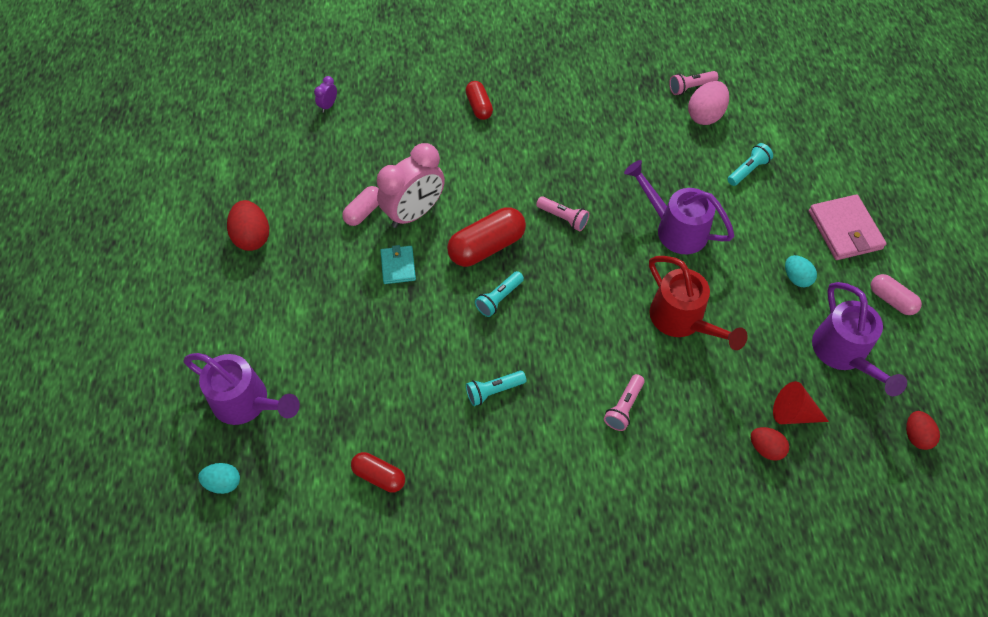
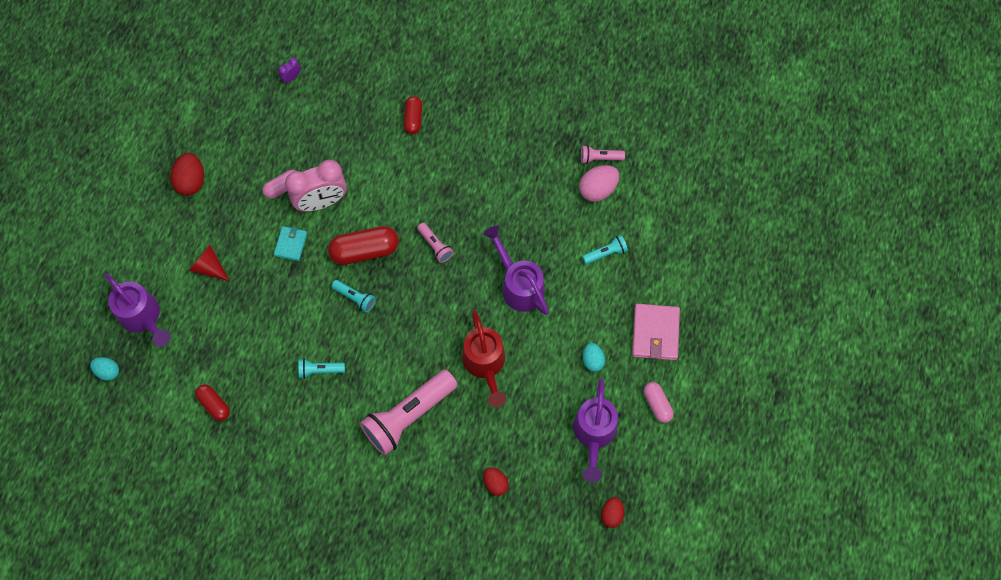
camera: 20 degrees right, 10 degrees up
(499, 299) = (355, 298): turquoise flashlight -> turquoise flashlight turned 120 degrees counterclockwise
(624, 407) = (408, 416): pink flashlight -> pink flashlight, size x2.18
(793, 413) = (530, 465): red cone -> red cone (209, 267)

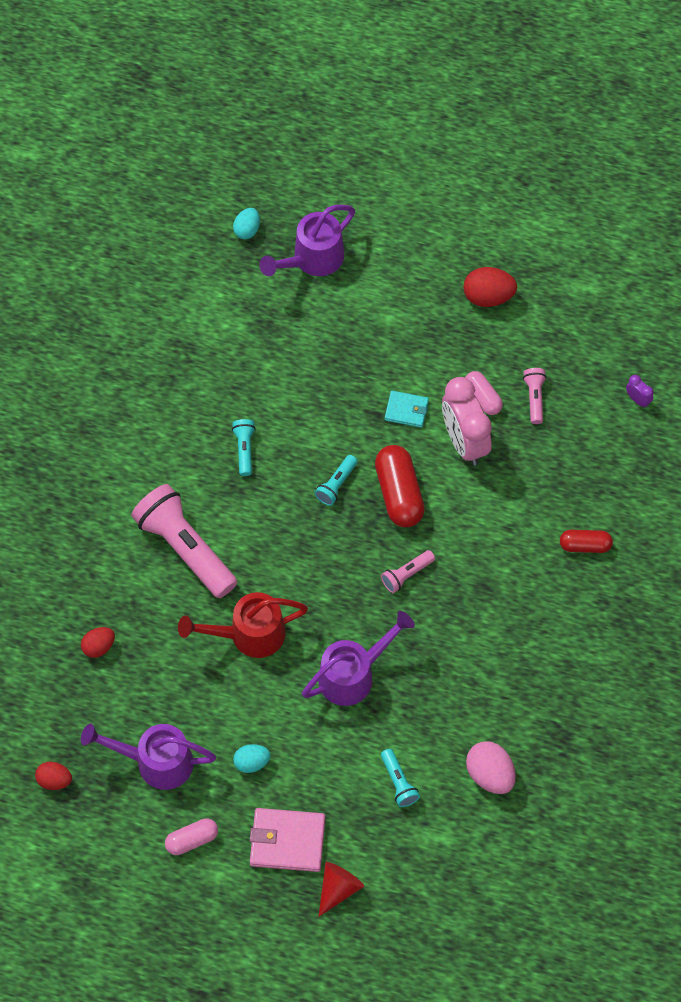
camera: 90 degrees right, 5 degrees down
(209, 267) = (376, 323): red cone -> red cone (338, 888)
(214, 404) = (205, 340): red capsule -> none
(599, 158) = (536, 778): pink flashlight -> pink flashlight (534, 398)

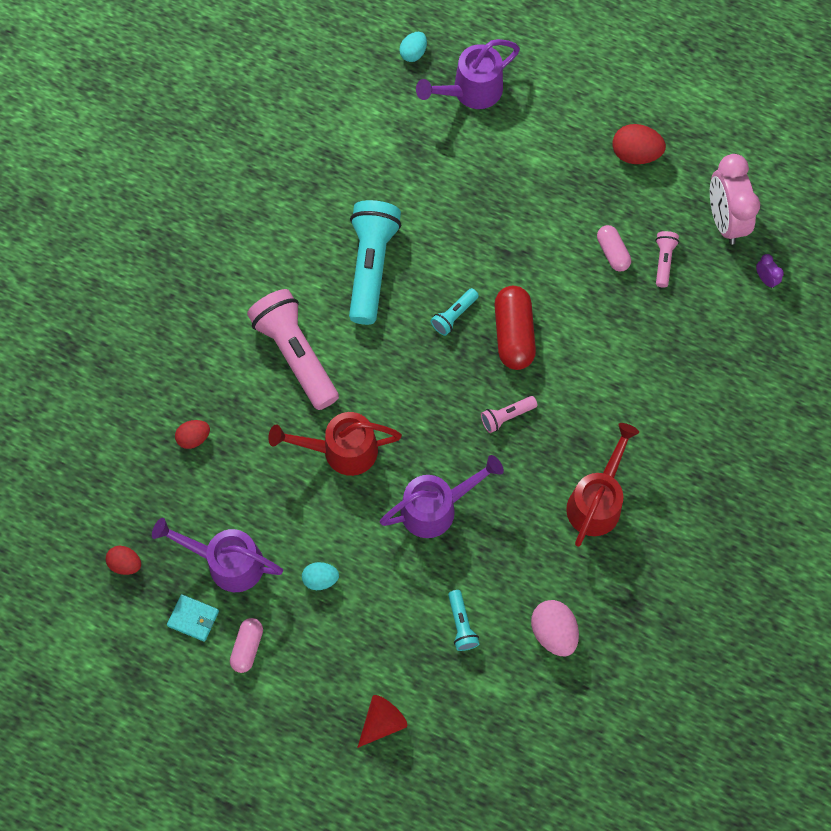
camera: 10 degrees right, 5 degrees up
(192, 840) = (247, 647): pink capsule -> pink capsule turned 60 degrees counterclockwise
(244, 449) = (371, 266): turquoise flashlight -> turquoise flashlight, size x2.18
(287, 841) = (341, 665): pink wallet -> none
(406, 410) = (535, 253): turquoise wallet -> turquoise wallet (193, 618)
(464, 442) = (587, 293): pink clock -> pink clock (725, 220)
(510, 642) = (597, 501): none -> red watering can
(585, 545) = (688, 416): red capsule -> none

